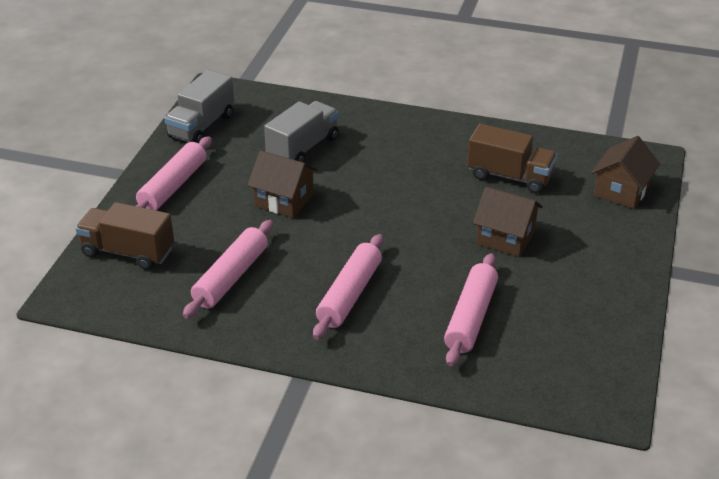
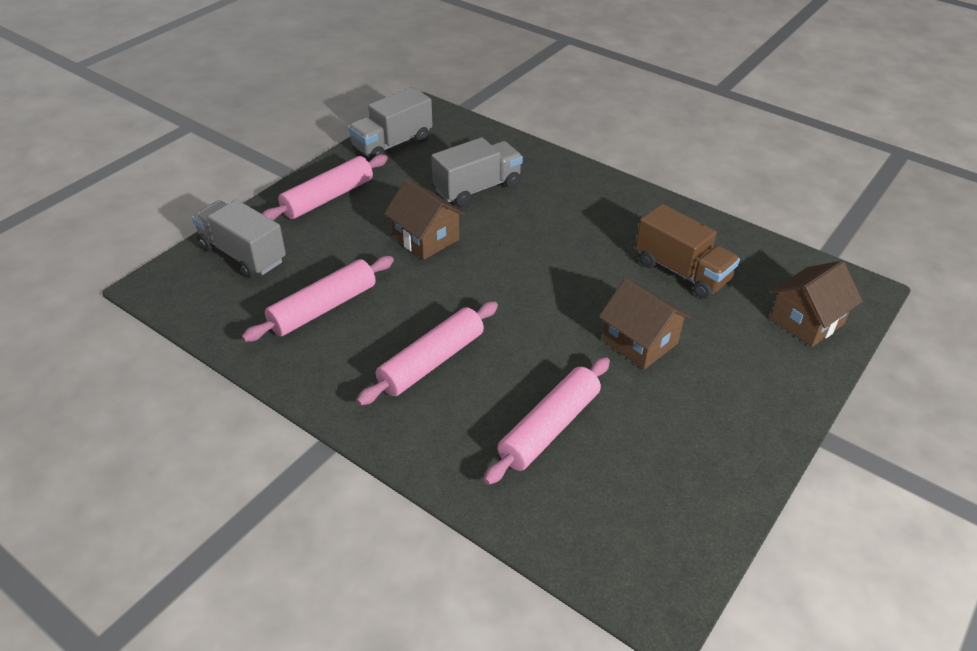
camera: 20 degrees right, 5 degrees up
(128, 252) = (243, 254): brown truck -> grey truck

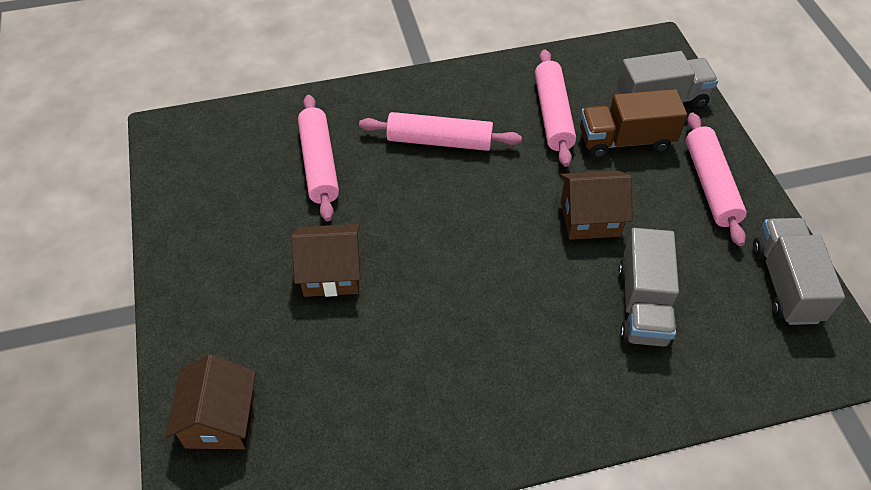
camera: 130 degrees right, 10 degrees up
(431, 362) = (439, 141): pink rolling pin -> pink rolling pin turned 75 degrees counterclockwise
(682, 271) = (372, 377): brown truck -> brown truck (625, 141)

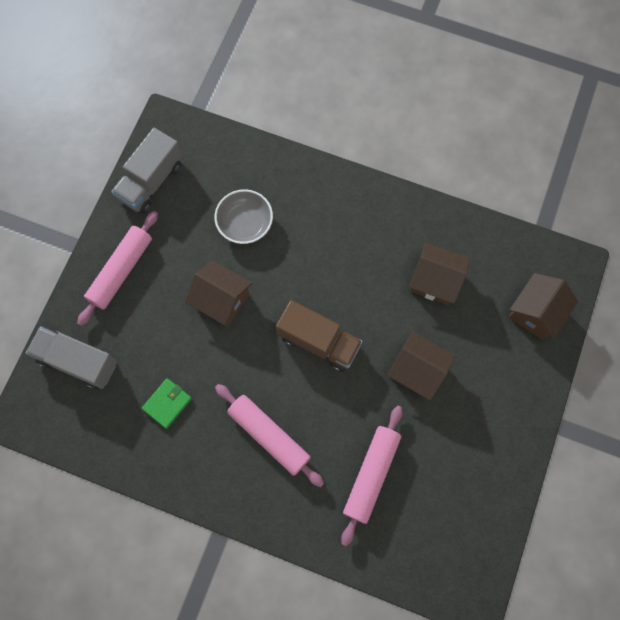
camera: 145 degrees left, 20 degrees up
(373, 379) = (435, 281): none -> brown house
(552, 114) = (167, 403): pink rolling pin -> green wallet
(625, 141) = (139, 343): brown truck -> brown truck (318, 341)
(643, 305) = (245, 223): grey truck -> grey bowl

